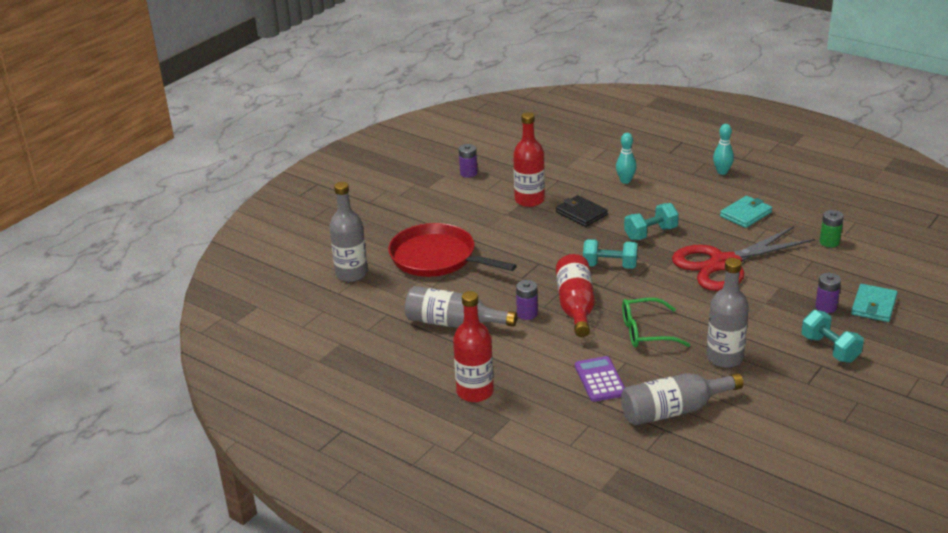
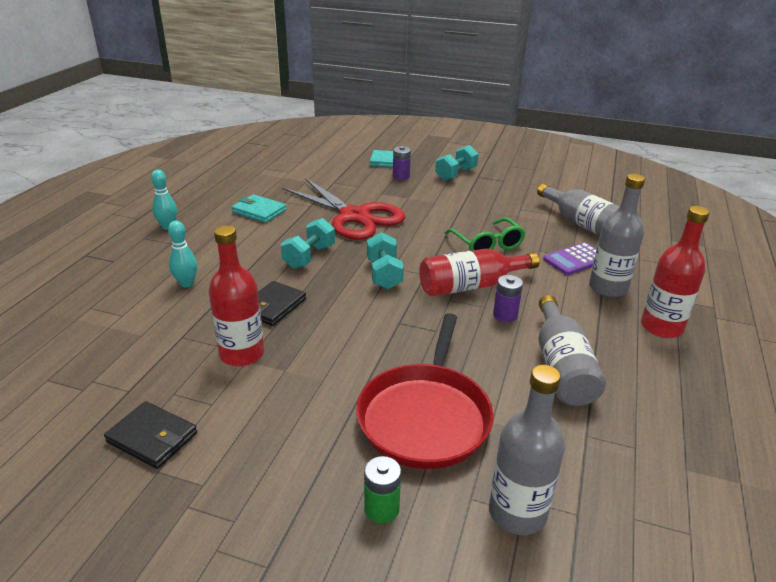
camera: 110 degrees left, 0 degrees up
(468, 173) = (152, 437): purple battery -> black wallet
(650, 233) = (309, 257): turquoise dumbbell -> turquoise dumbbell turned 75 degrees clockwise
(724, 358) = (497, 209): grey bottle -> grey bottle (608, 288)
(829, 242) = (302, 176): green battery -> green battery (381, 509)

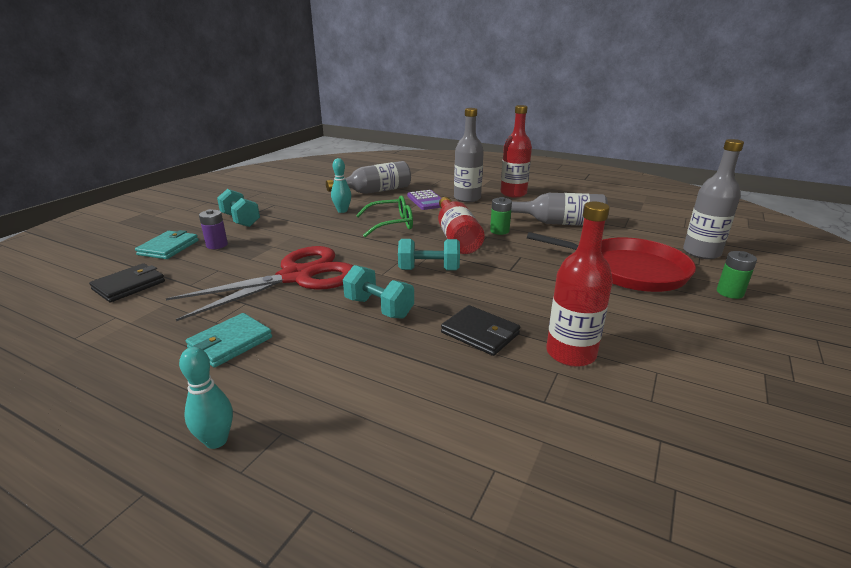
camera: 80 degrees left, 5 degrees down
(152, 437) = (726, 410): black wallet -> black wallet (129, 285)
(186, 283) = (416, 404): turquoise bowling pin -> turquoise bowling pin (342, 211)
(505, 315) = (499, 231): purple battery -> green battery

